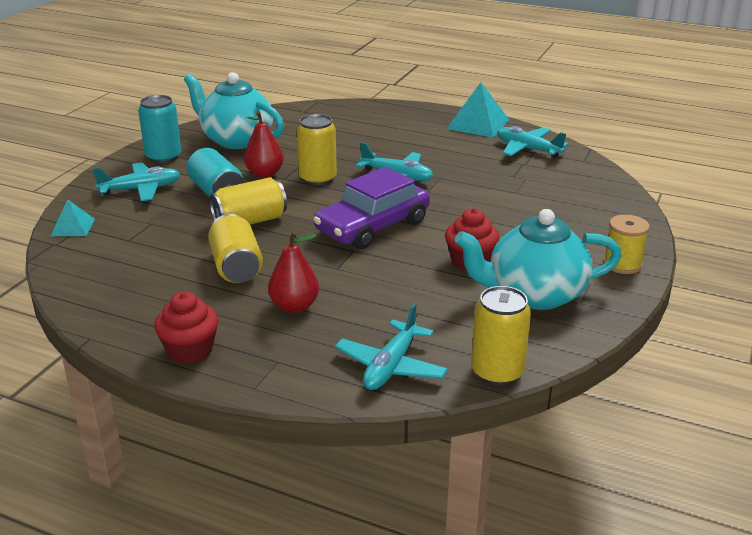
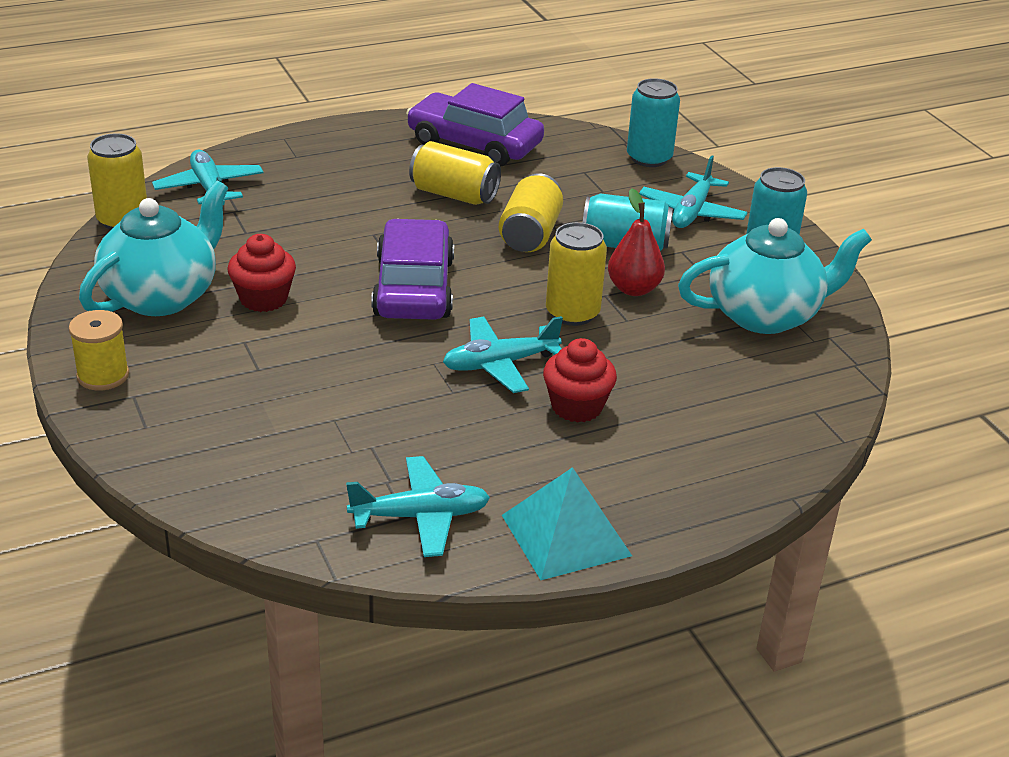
camera: 130 degrees right, 5 degrees up
(73, 227) = (649, 158): turquoise pyramid -> turquoise can
(139, 297) = (474, 144): none -> purple car
(190, 351) = (365, 135): red cupcake -> red cupcake (576, 407)
(294, 306) = (350, 191): red pear -> none

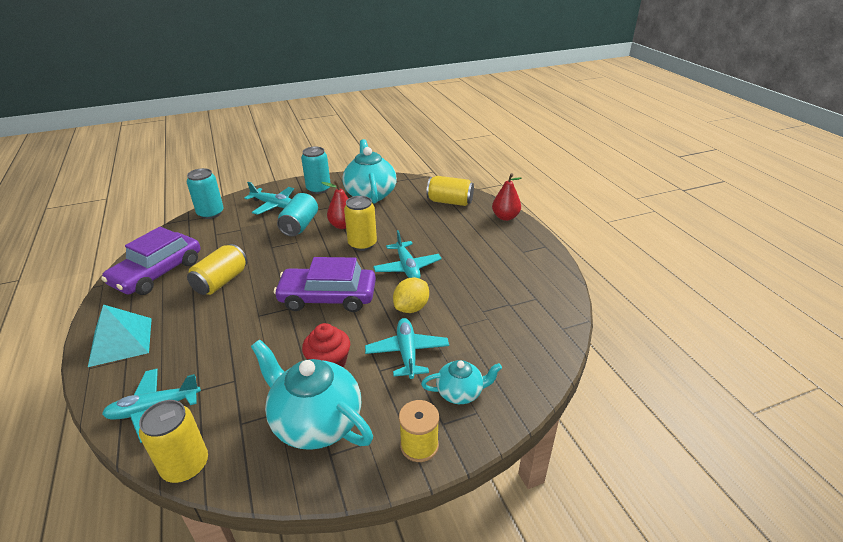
camera: 85 degrees left, 0 degrees up
(186, 413) = (460, 392): none -> turquoise teapot
(384, 369) = (411, 308): none -> yellow lemon
(420, 516) = (535, 294): turquoise plane -> turquoise plane (407, 353)
(530, 234) = (279, 254): yellow can -> yellow can (450, 202)
(565, 535) = (536, 253): turquoise pyramid -> turquoise pyramid (121, 341)
(576, 407) = (442, 246): red cupcake -> none
(711, 502) = (505, 217): none -> red pear

